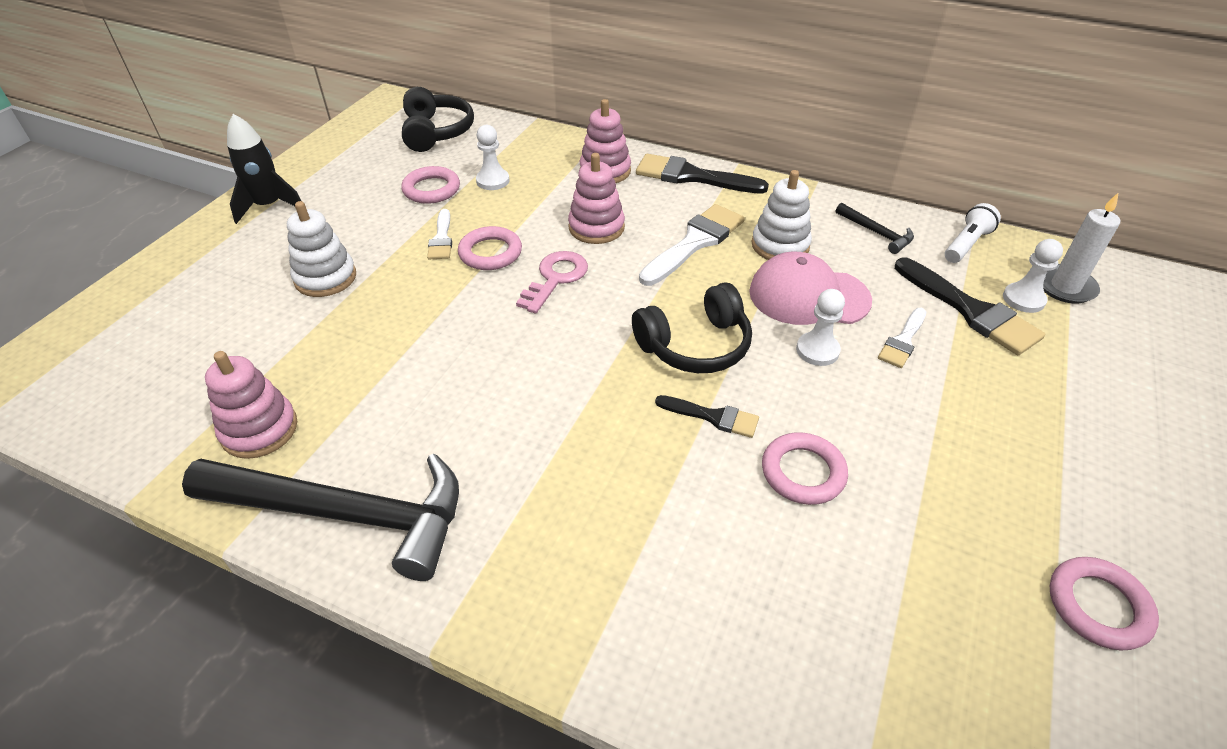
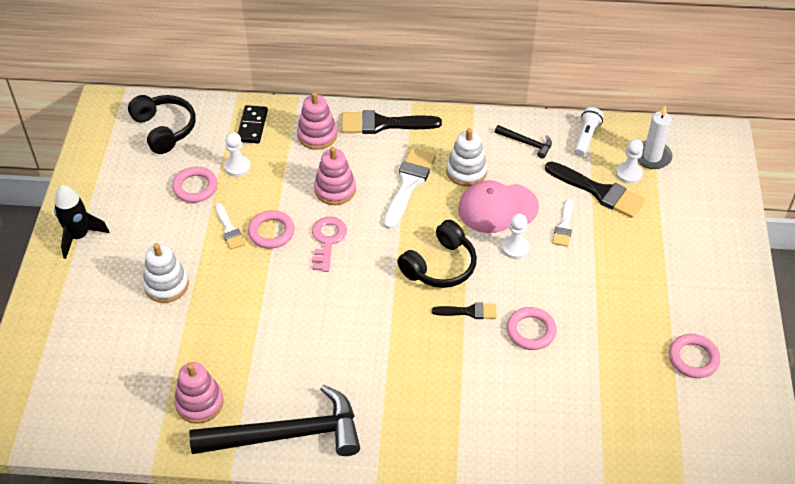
camera: 20 degrees left, 5 degrees up
(534, 148) = (252, 126): none -> black domino

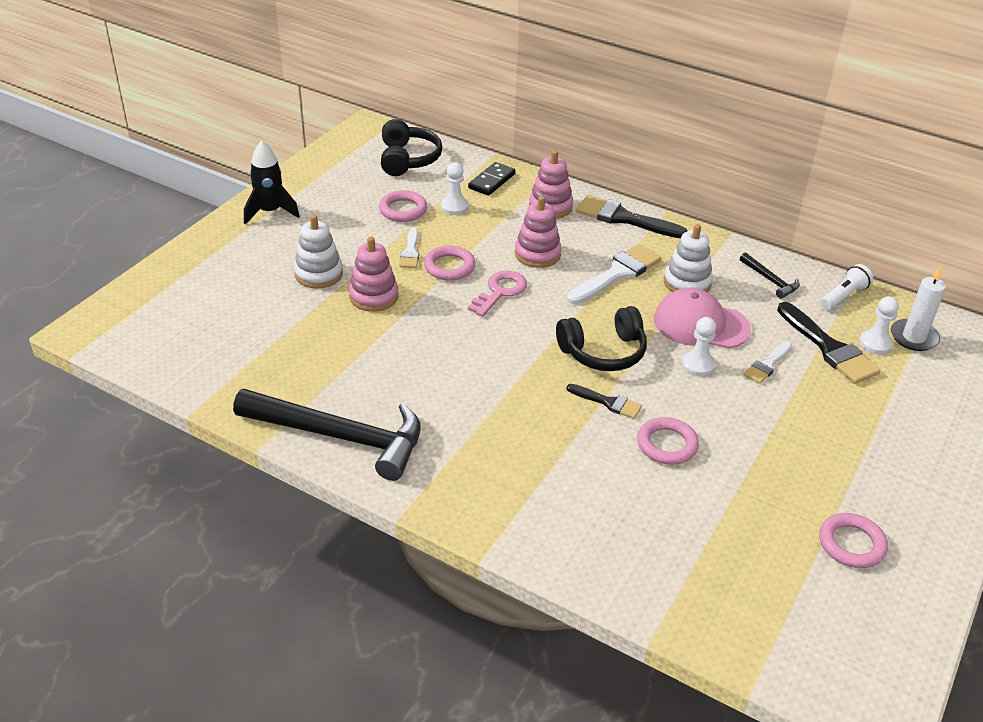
camera: 25 degrees right, 10 degrees down
(199, 403) = (276, 377): pink stacking toy -> pink stacking toy (373, 296)

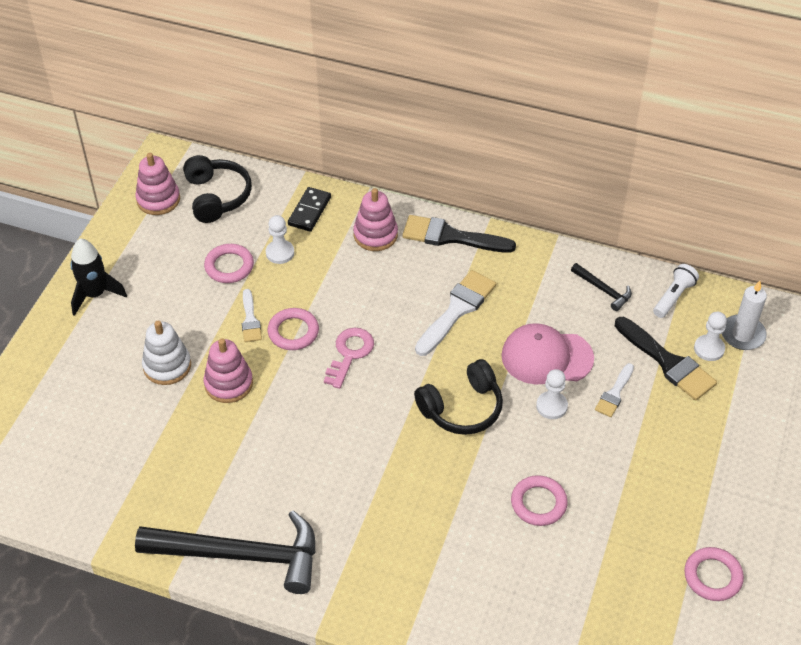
camera: 10 degrees left, 10 degrees up
(537, 254) = (375, 299): pink stacking toy -> pink stacking toy (158, 199)
(608, 402) = (477, 466): black brush -> none
(687, 283) = (525, 308): white stacking toy -> none

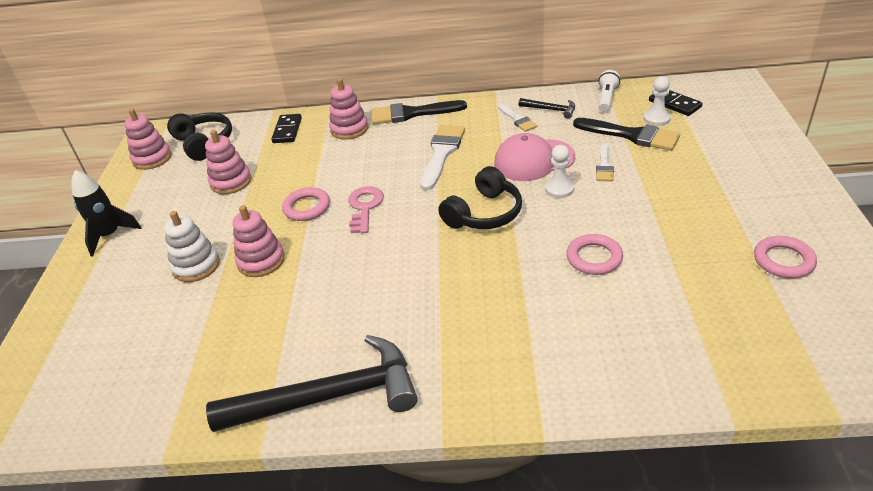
camera: 15 degrees left, 10 degrees down
(229, 266) = (231, 182): pink ring -> pink stacking toy
(250, 320) = (264, 211): white brush -> white brush (517, 119)
(280, 253) = (273, 161): white pawn -> none
(742, 334) = (674, 104): white candle -> black domino

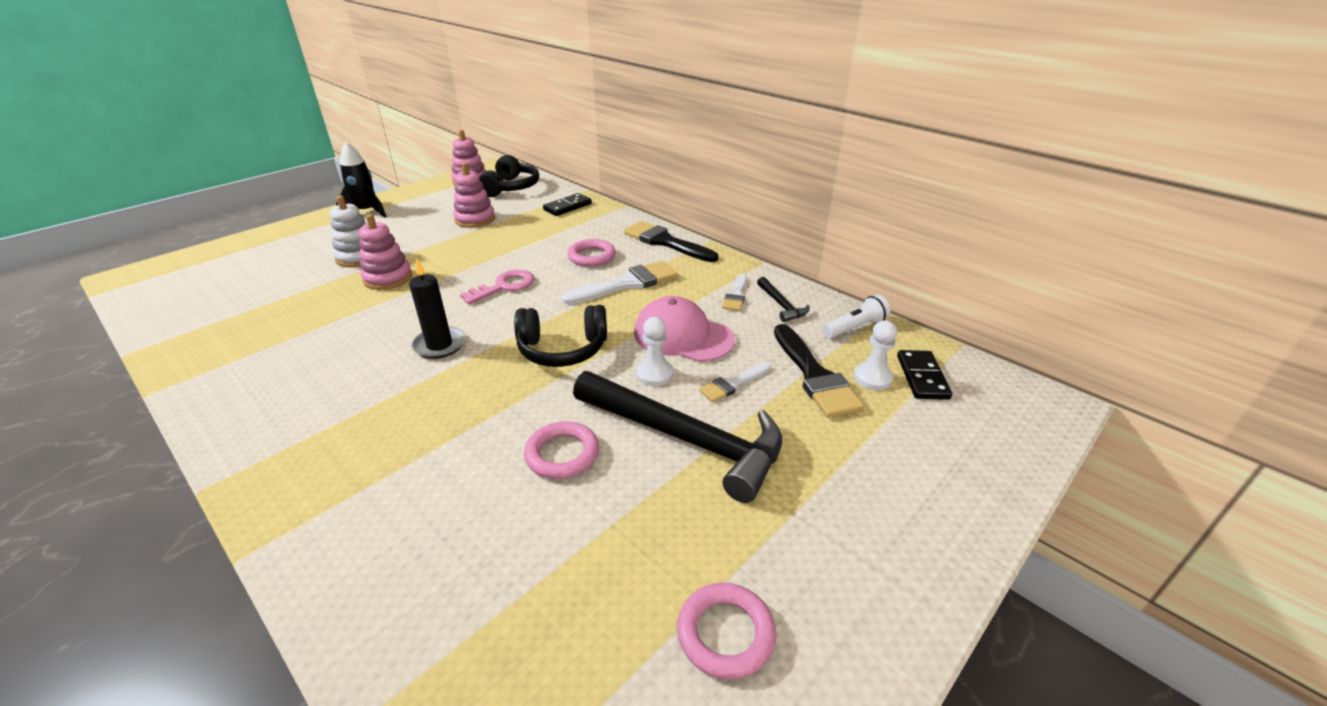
camera: 40 degrees right, 5 degrees down
(307, 207) = (476, 263): pink ring -> pink ring (592, 257)
(328, 396) = (232, 394): black hammer -> black hammer (685, 439)
(349, 129) = (604, 228): pink stacking toy -> none
(403, 266) = (439, 345): none -> black candle

